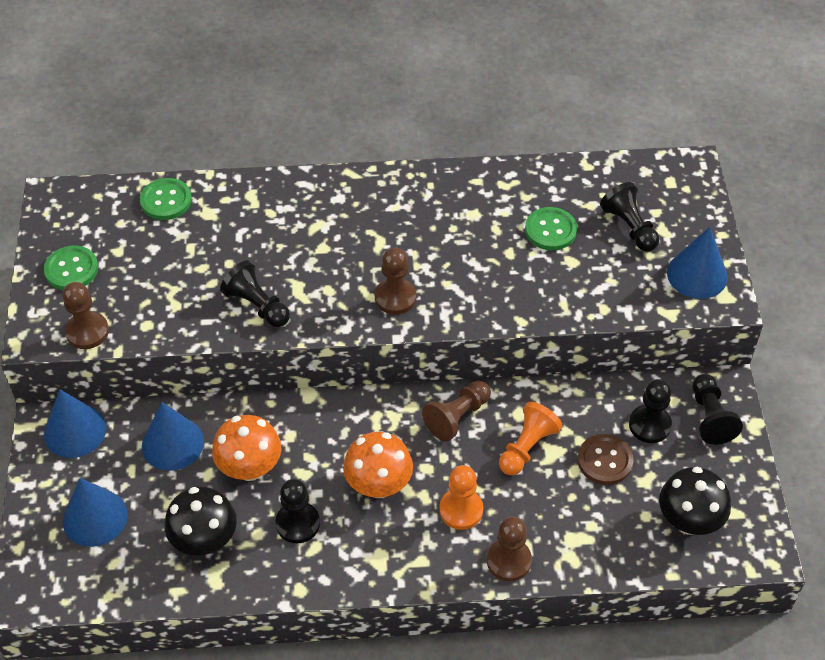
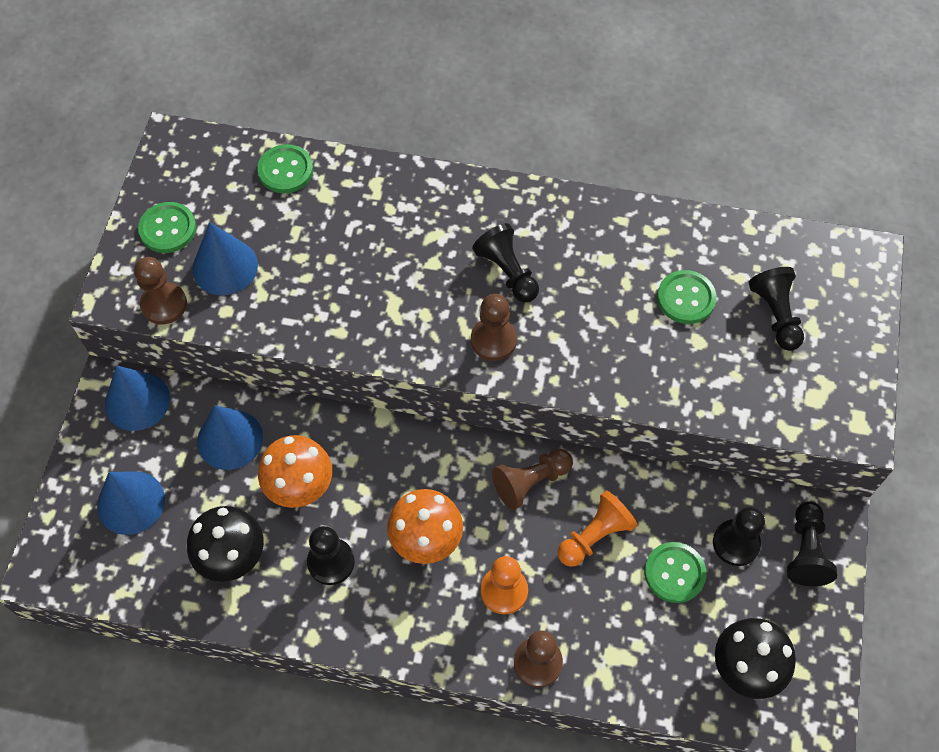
camera: 15 degrees right, 10 degrees up
(257, 305) = (345, 315): black pawn -> black pawn (507, 272)
(605, 460) = (674, 573): brown button -> green button
(697, 274) = (835, 390): blue cone -> blue cone (225, 267)

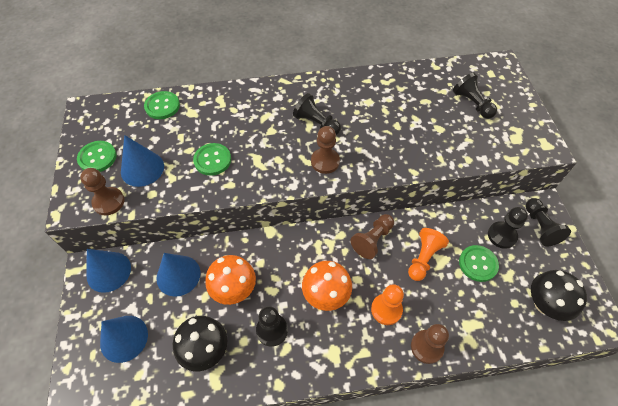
camera: 20 degrees left, 5 degrees down
(686, 298) = (421, 109): green button -> green button (212, 160)

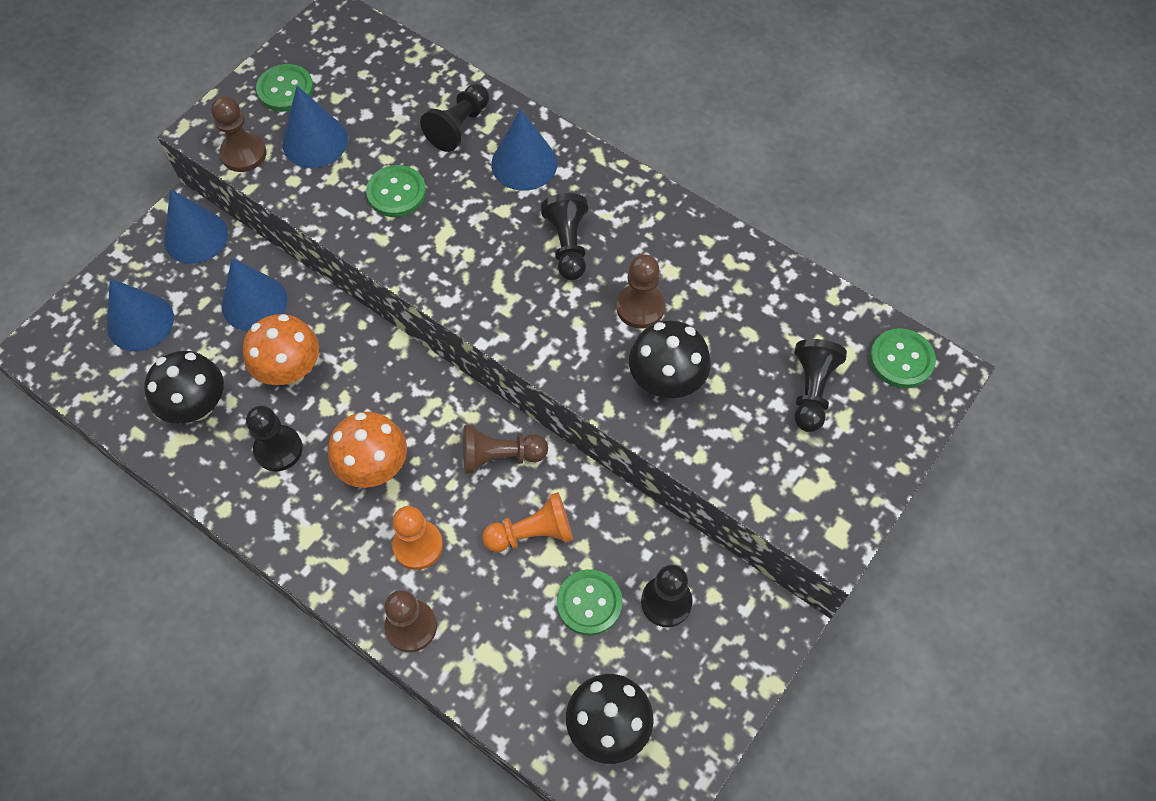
camera: 45 degrees right, 5 degrees up
(162, 106) = (418, 77): green button -> green button (901, 359)
(257, 106) = (524, 163): none -> blue cone
(325, 161) = (518, 303): brown pawn -> brown pawn (640, 307)
(420, 142) = (666, 381): none -> black mushroom
(540, 227) = (733, 641): black pawn -> black pawn (459, 127)

